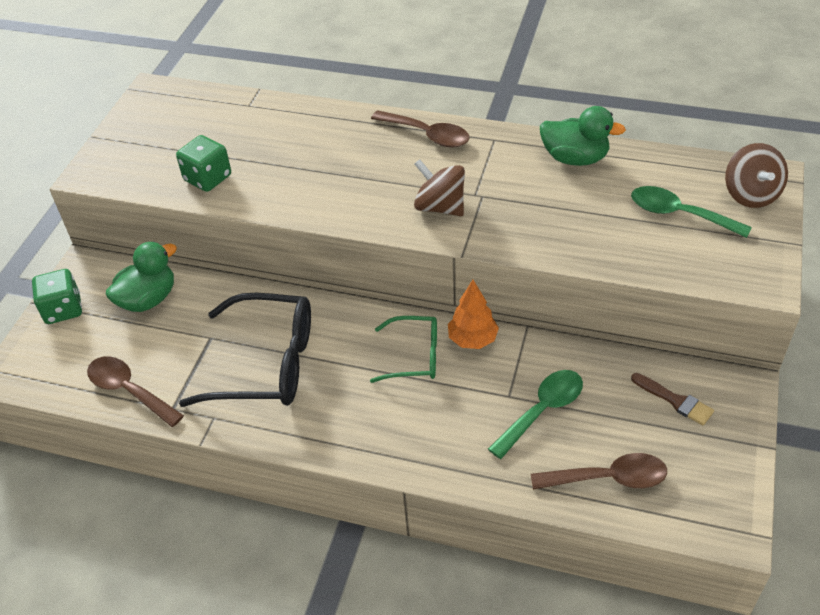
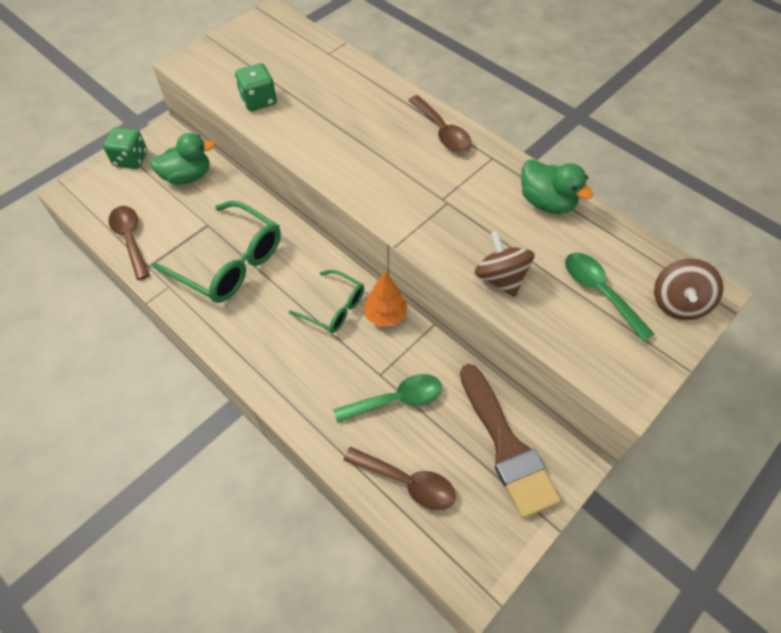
camera: 25 degrees right, 10 degrees up
(266, 364) = (230, 263): black glasses -> green glasses
(440, 207) = (408, 197): brown spinning top -> brown spinning top (500, 278)
(675, 401) = (506, 446): brown brush -> brown brush, size x2.10

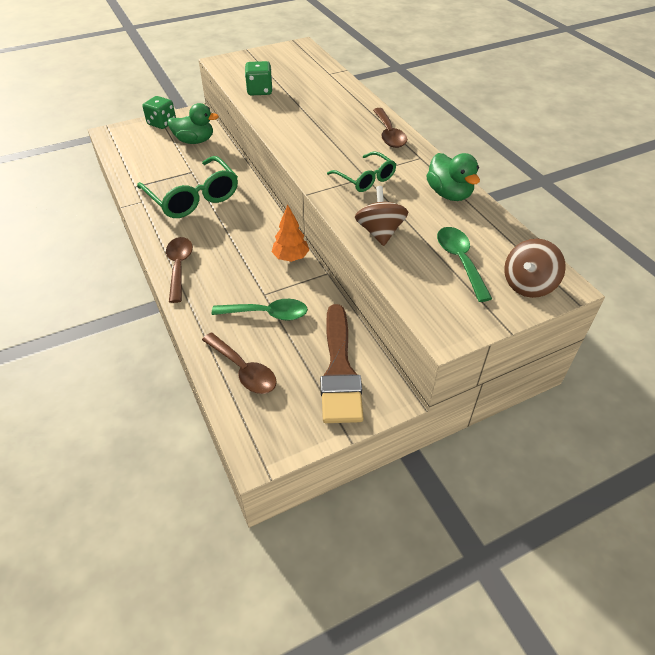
camera: 20 degrees right, 10 degrees down
(130, 239) = (133, 168): brown spoon -> brown spoon (179, 267)
(334, 308) = (254, 243): green glasses -> green glasses (365, 179)

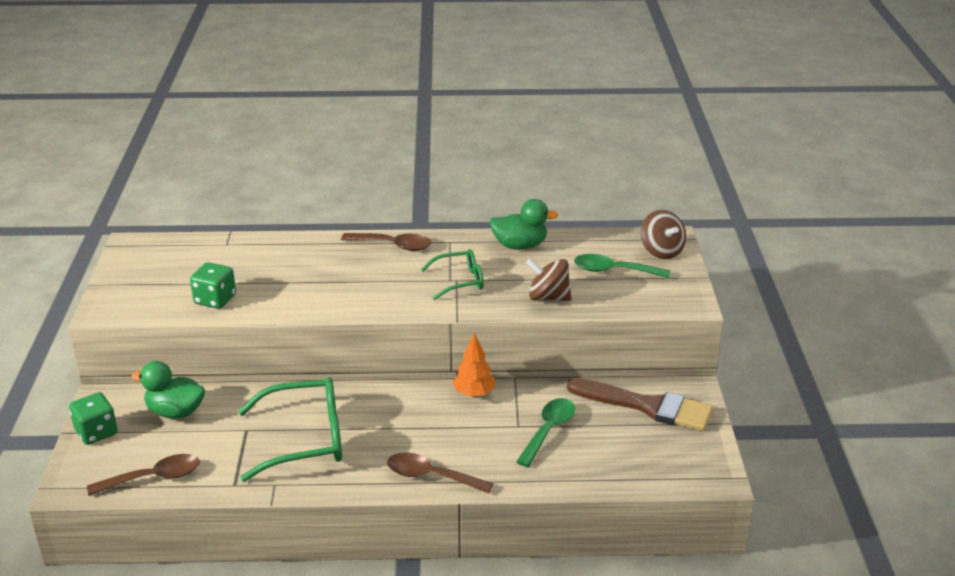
camera: 65 degrees left, 15 degrees down
(195, 141) = (175, 412): green duck -> green duck turned 105 degrees counterclockwise
(243, 370) = (616, 464): brown spoon -> brown spoon (153, 478)

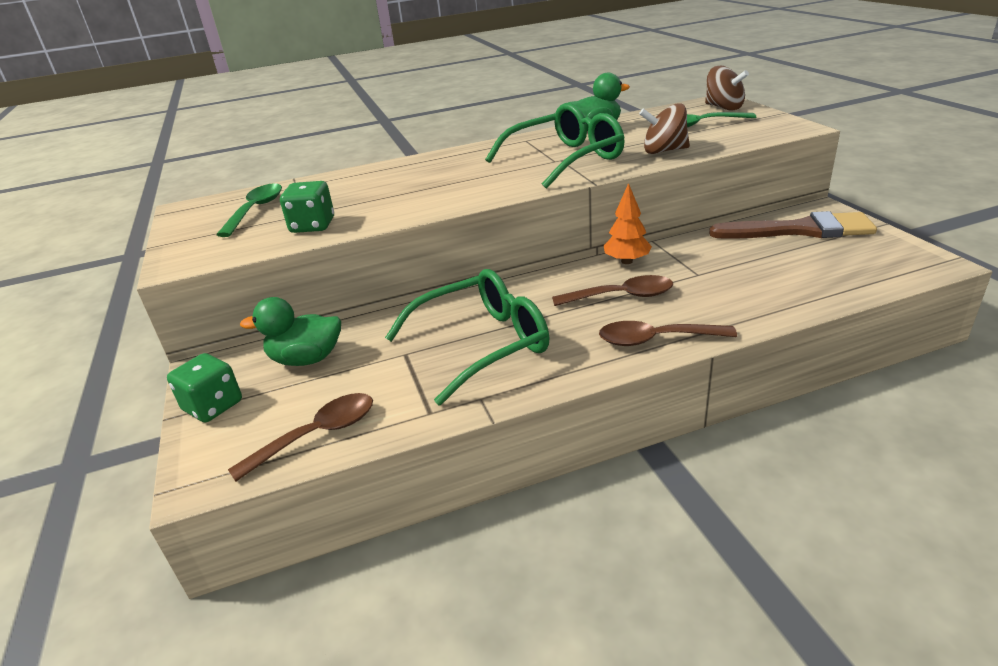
camera: 15 degrees left, 0 degrees up
(393, 245) = (473, 153): brown spoon -> brown spoon (621, 296)
(460, 281) = (565, 159): green glasses -> green glasses, size x1.74
(548, 430) = (732, 270): green spoon -> green spoon (256, 210)

